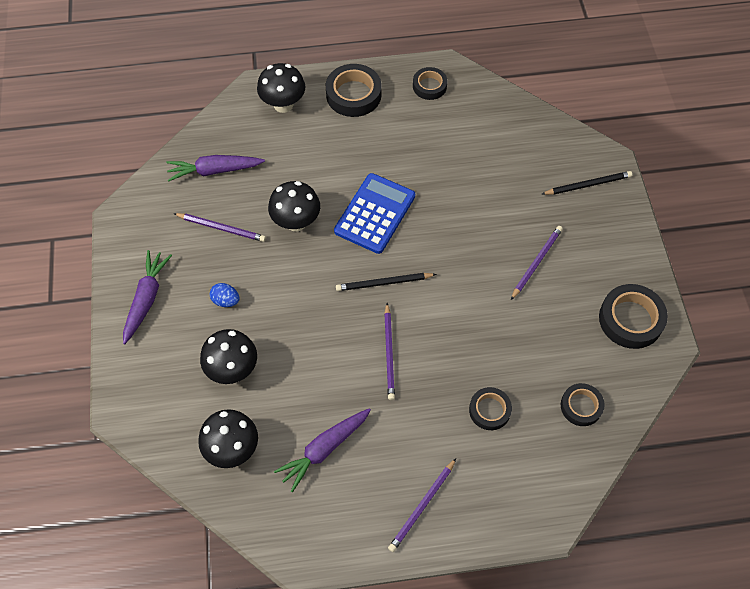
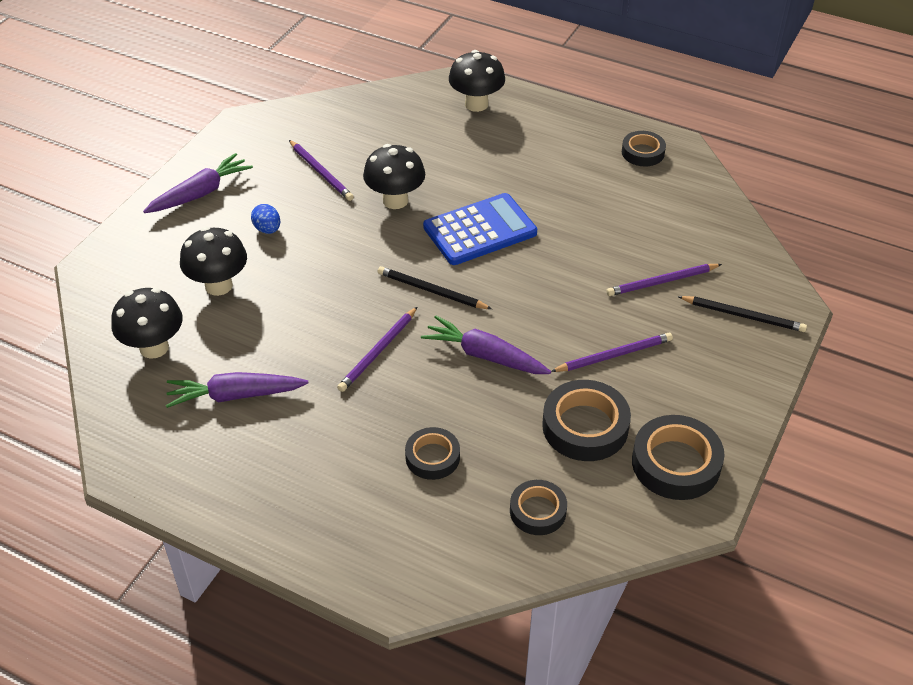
camera: 35 degrees right, 15 degrees down
(214, 171) = (359, 126): purple carrot -> purple carrot (485, 355)
(353, 94) = (555, 126): black tape -> black tape (585, 426)
(422, 506) = (280, 499): purple pencil -> purple pencil (662, 282)

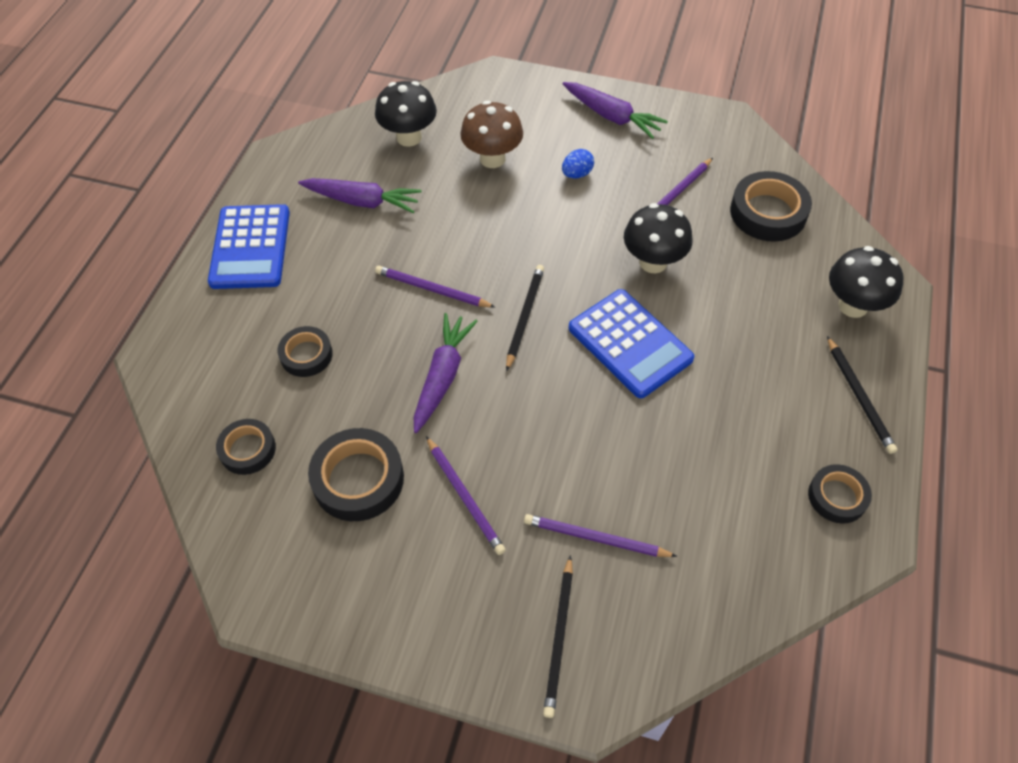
camera: 80 degrees right, 10 degrees up
(218, 285) = (492, 159): black mushroom -> brown mushroom
(235, 395) = (362, 201): purple carrot -> purple carrot turned 120 degrees clockwise
(265, 500) = (250, 247): none -> blue calculator
(560, 122) = (859, 396): none -> black pencil
(662, 282) = (596, 538): purple pencil -> purple pencil turned 45 degrees counterclockwise
(676, 463) = (316, 572): black tape -> black tape (768, 212)

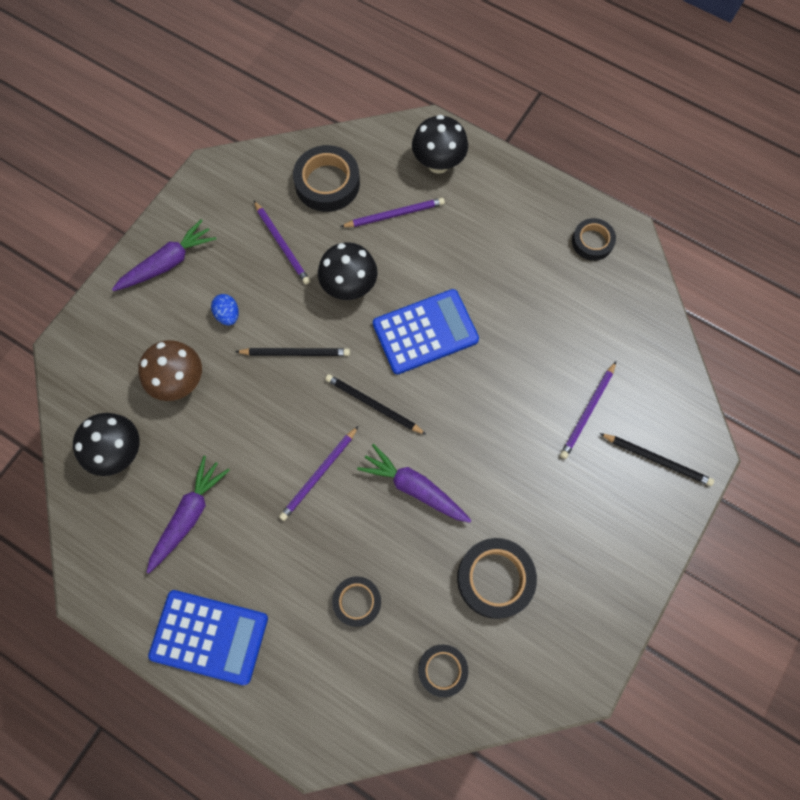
camera: 75 degrees left, 15 degrees up
(464, 496) = (531, 497): purple pencil -> purple pencil (394, 214)
(859, 396) = (517, 194): black pencil -> black pencil (295, 353)

